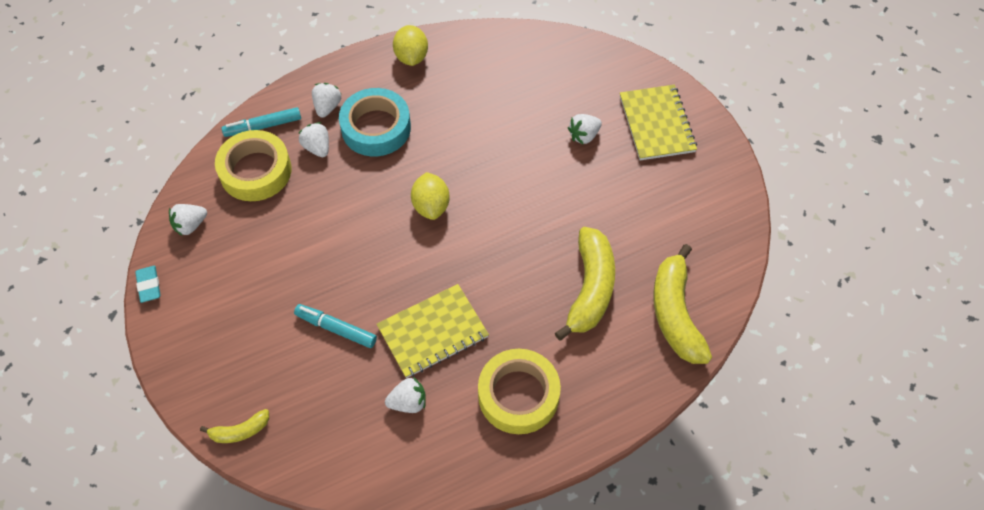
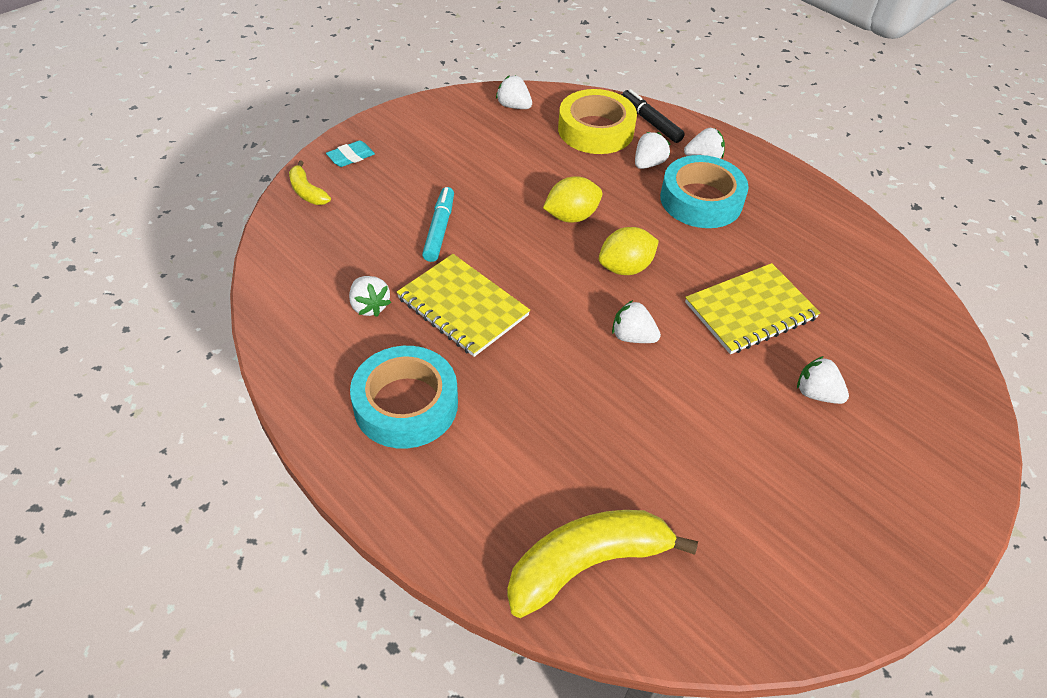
camera: 70 degrees right, 10 degrees down
(149, 285) = (440, 99): turquoise eraser -> turquoise eraser (351, 157)
(263, 126) = (650, 122): turquoise marker -> black marker
(411, 57) = (815, 205): yellow lemon -> yellow lemon (571, 216)
(501, 225) = (632, 336): none -> white strawberry
(518, 395) = (406, 404): yellow tape -> turquoise tape
(590, 289) = (583, 449): yellow banana -> none
(657, 124) = (894, 477): yellow notebook -> yellow notebook (750, 311)

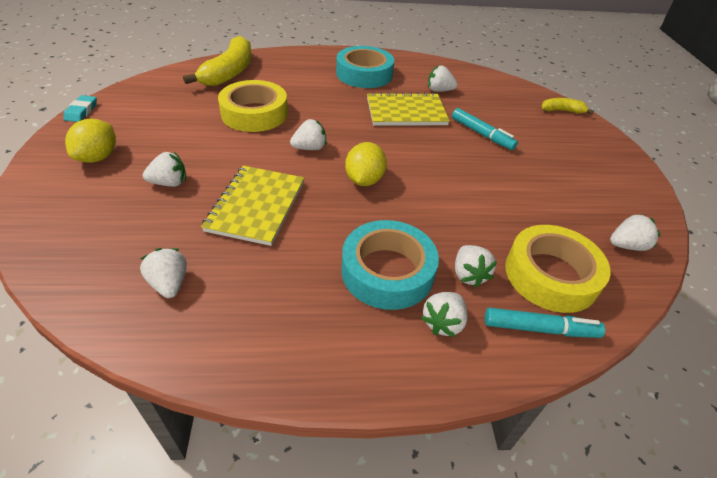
camera: 130 degrees right, 5 degrees down
(351, 157) = (593, 138): turquoise eraser -> turquoise eraser (81, 111)
(571, 216) = (441, 189): yellow lemon -> yellow lemon (98, 157)
(639, 435) = (254, 113): none -> yellow tape
(650, 122) = (540, 329): black marker -> turquoise marker
(869, 294) = (169, 283): none -> white strawberry

